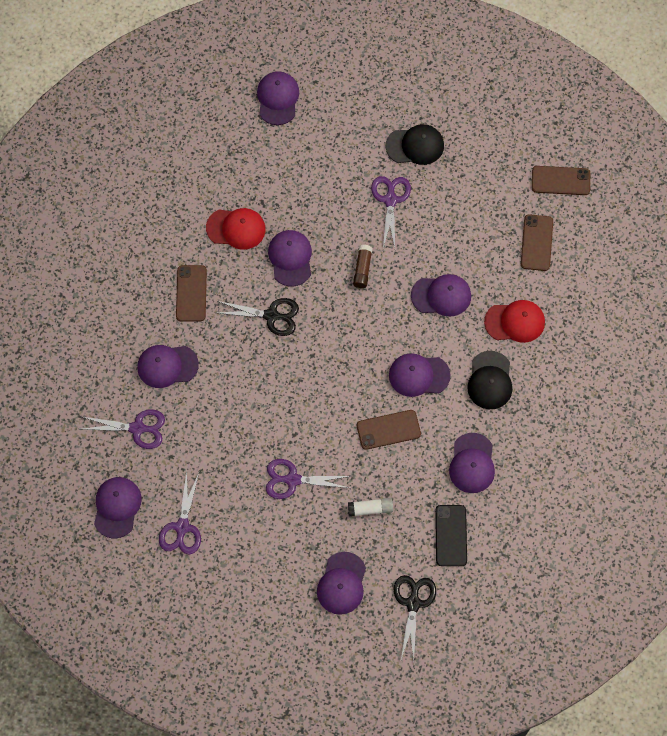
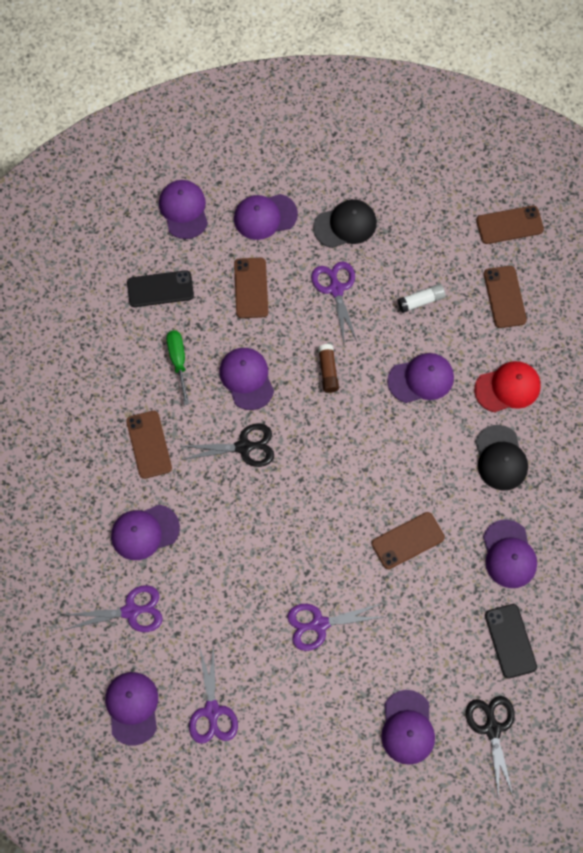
camera: 15 degrees left, 0 degrees up
(236, 228) = (178, 361): red cap -> green screwdriver
(238, 163) = (160, 289): none -> black phone
(316, 181) = (251, 288): none -> brown phone
(370, 509) = (414, 634): white glue stick -> white glue stick (421, 301)
(419, 375) = (422, 472): purple cap -> purple cap (265, 216)

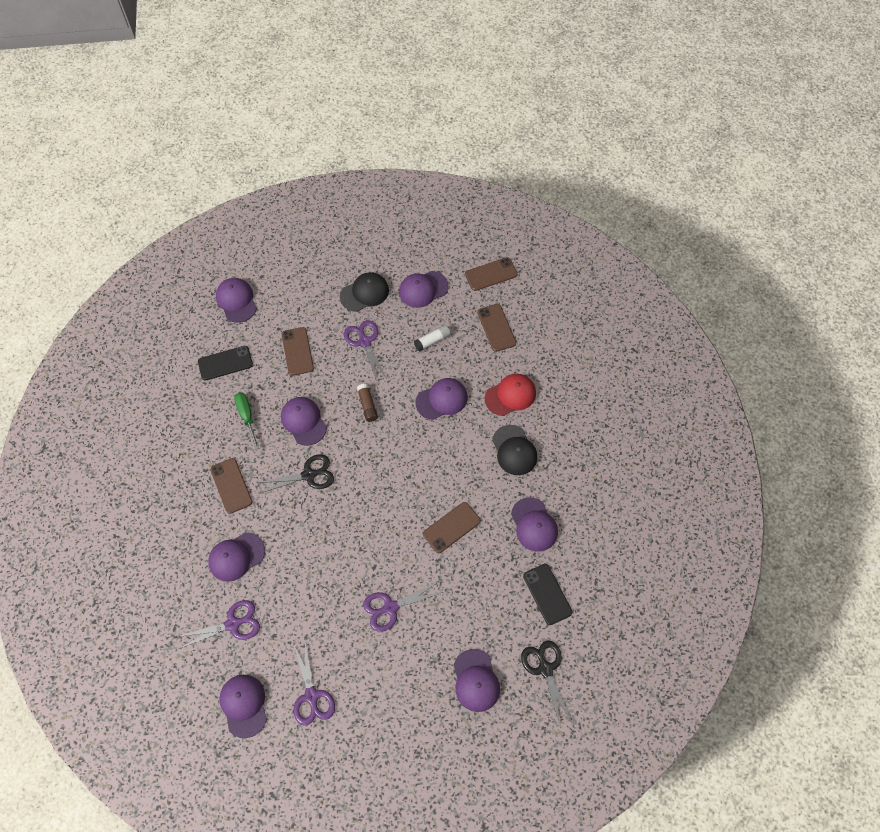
camera: 10 degrees left, 5 degrees down
(265, 216) = (301, 296): purple cap -> purple cap (423, 289)

